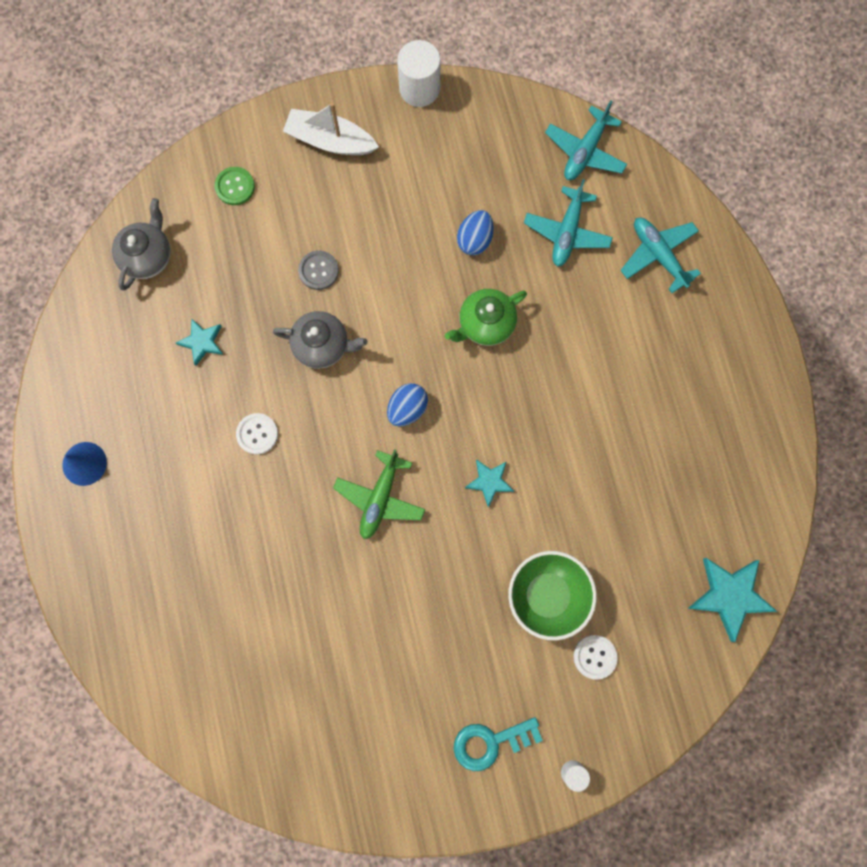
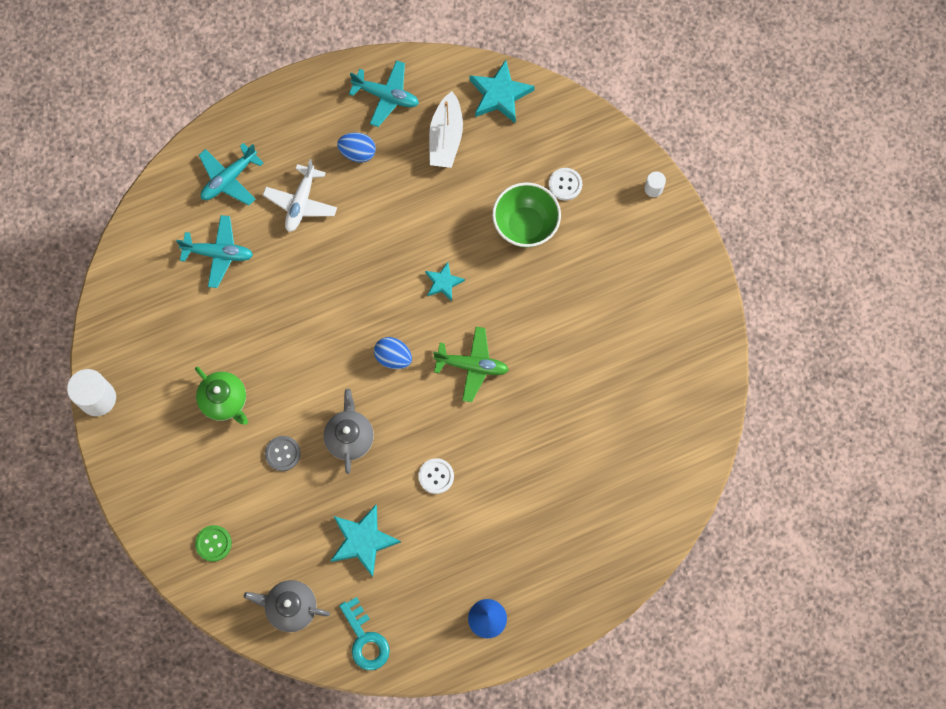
camera: 100 degrees left, 5 degrees down
(202, 342) = (363, 541): turquoise star -> turquoise star, size x1.70
(330, 140) = (158, 467): white boat -> white boat (446, 138)
(474, 239) = (235, 327): blue egg -> blue egg (358, 153)
(485, 324) = (310, 307): green teapot -> green teapot (225, 401)
(490, 742) = (644, 250): turquoise key -> turquoise key (365, 639)
(585, 151) = (142, 249): turquoise plane -> turquoise plane (386, 96)
(617, 332) = (301, 202): none -> white plane

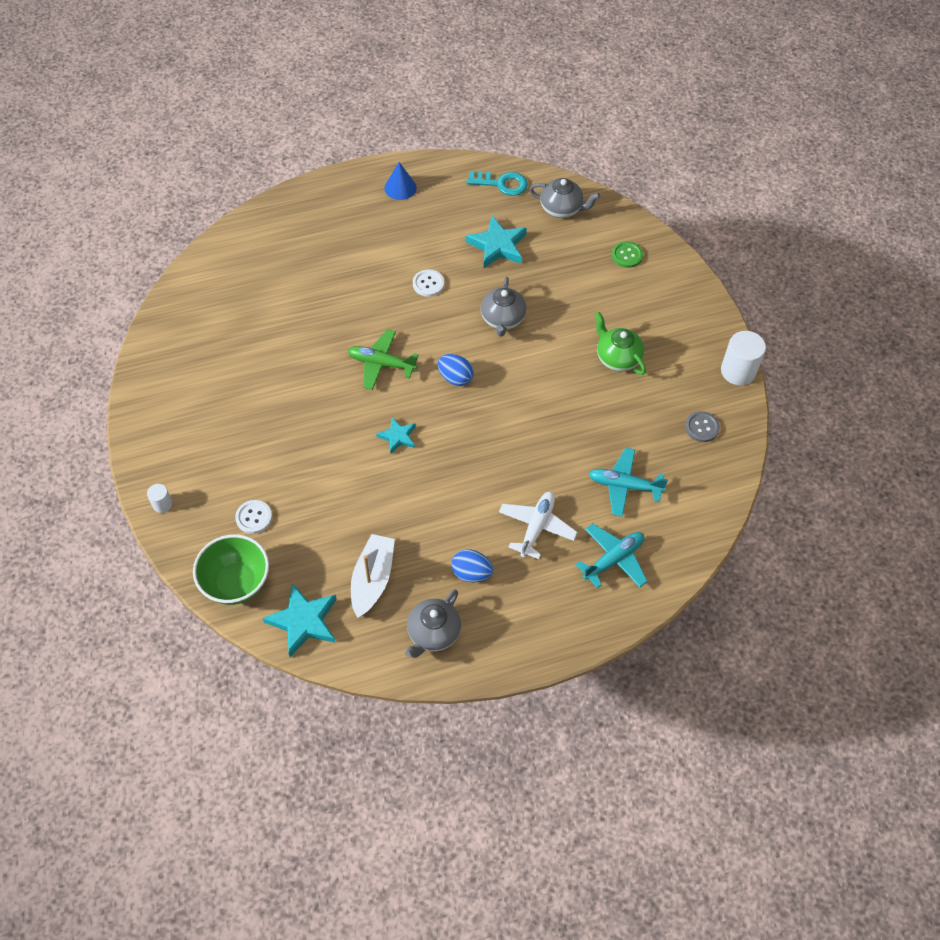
camera: 175 degrees left, 15 degrees down
(283, 453) = (564, 313): grey button -> grey button (701, 427)
(365, 639) = (502, 184): turquoise key -> turquoise key turned 120 degrees clockwise
(386, 96) = (433, 633): turquoise plane -> grey teapot
(525, 225) = (304, 481): green bowl -> green bowl (236, 583)

